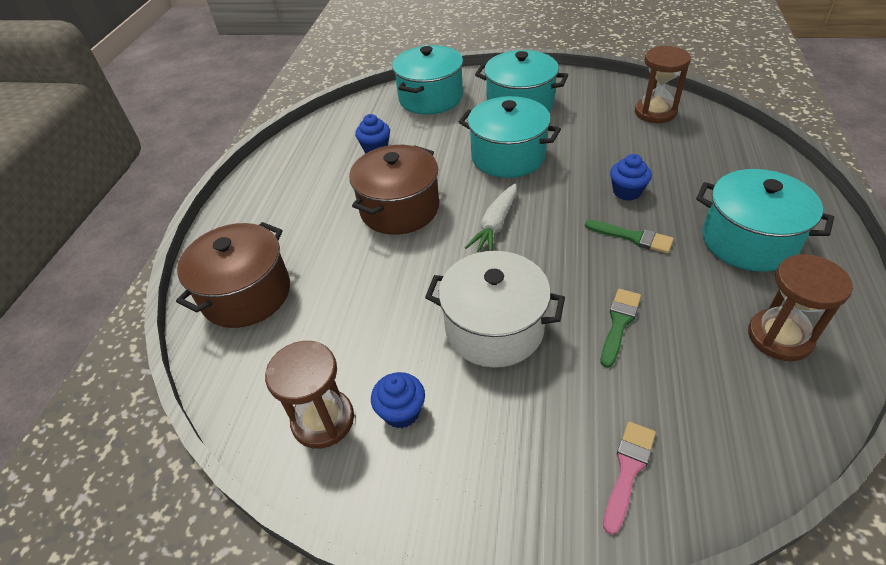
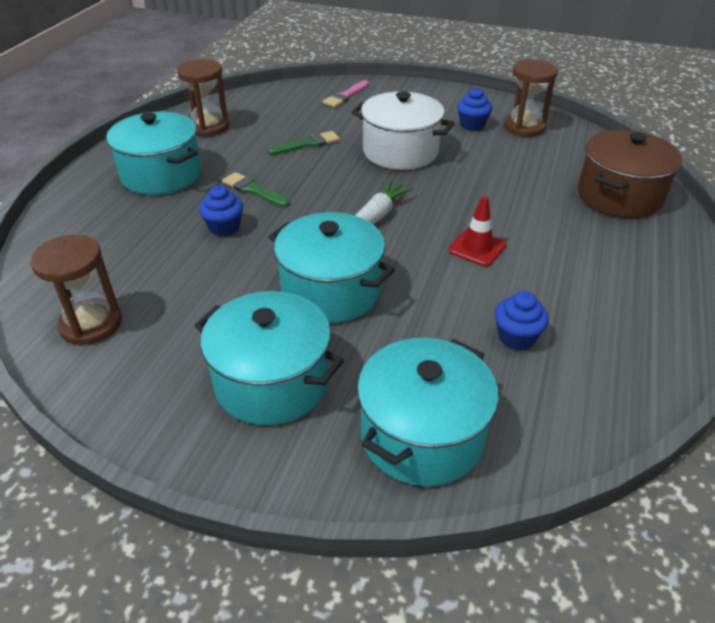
camera: 175 degrees left, 5 degrees down
(399, 209) = (477, 248): brown pot -> red traffic cone
(619, 323) = (308, 144): green brush -> green brush turned 150 degrees counterclockwise

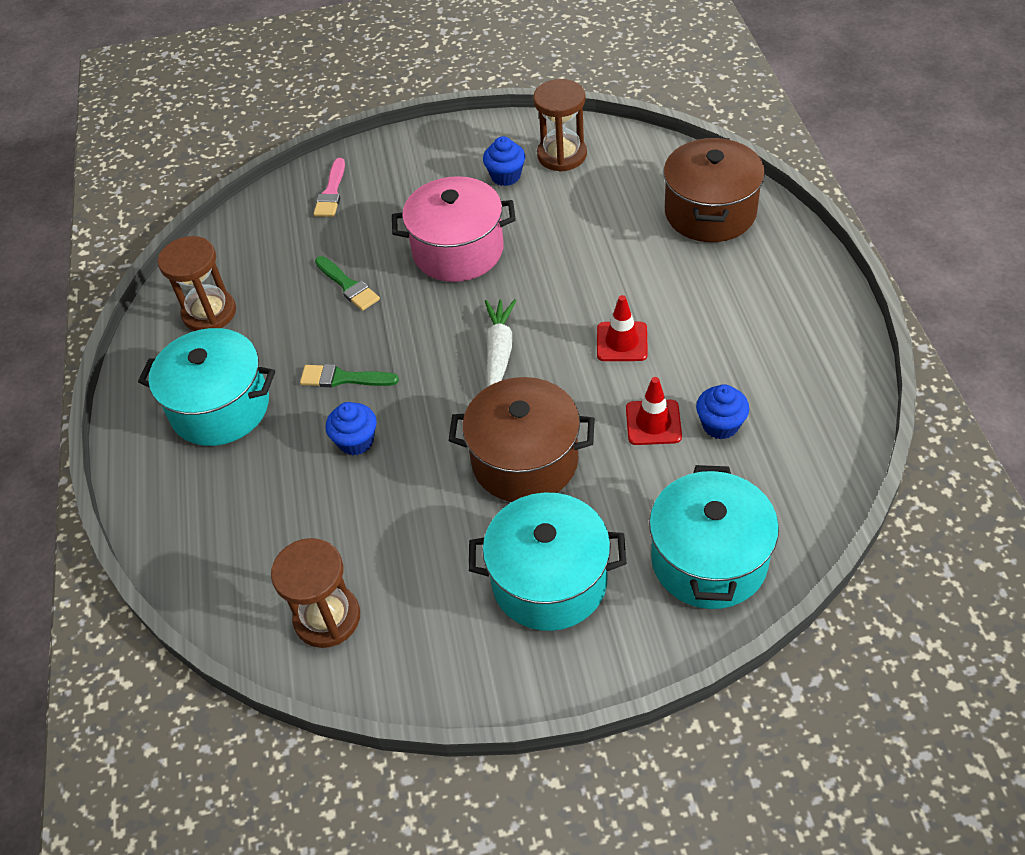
camera: 25 degrees left, 10 degrees up
(308, 144) = (348, 286): green brush -> green brush turned 105 degrees clockwise
(331, 291) = (525, 460): turquoise pot -> brown pot
(400, 152) = (458, 250): white pot -> pink pot
(458, 310) = (653, 422): none -> red traffic cone

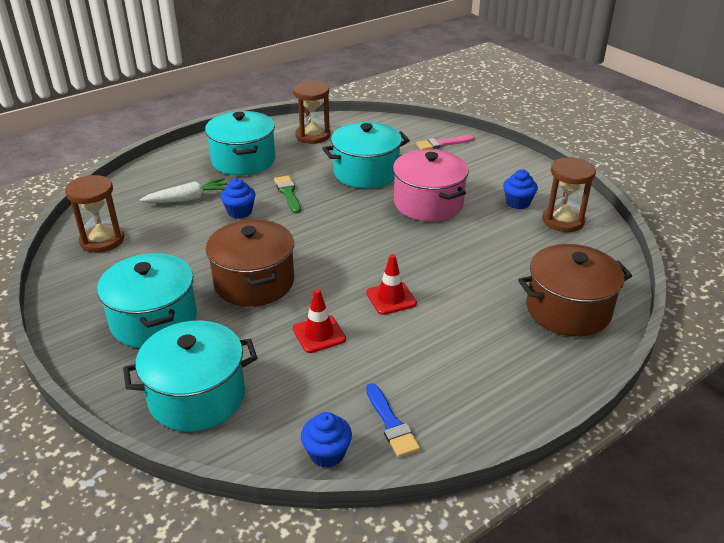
camera: 60 degrees right, 15 degrees down
(348, 286) = (366, 172): green brush -> turquoise pot
(499, 352) = (346, 245): white carrot -> white carrot (188, 199)
(720, 425) = (335, 371): blue cupcake -> blue cupcake (327, 453)
(815, 402) = (391, 424): none -> blue brush

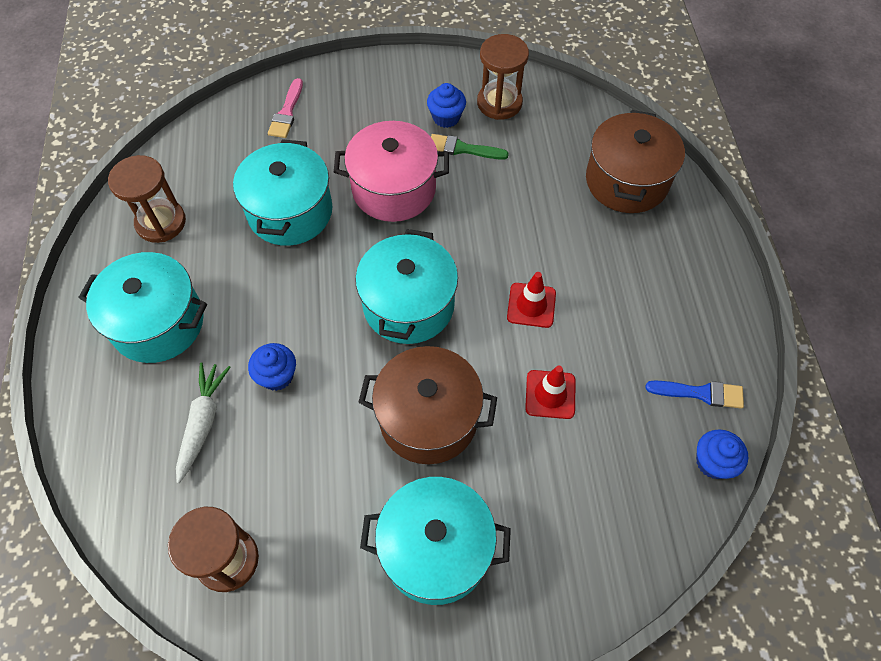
camera: 60 degrees left, 25 degrees up
(197, 396) = (584, 547): turquoise pot -> turquoise pot (408, 305)
(288, 193) = (273, 308): green brush -> green brush (462, 149)

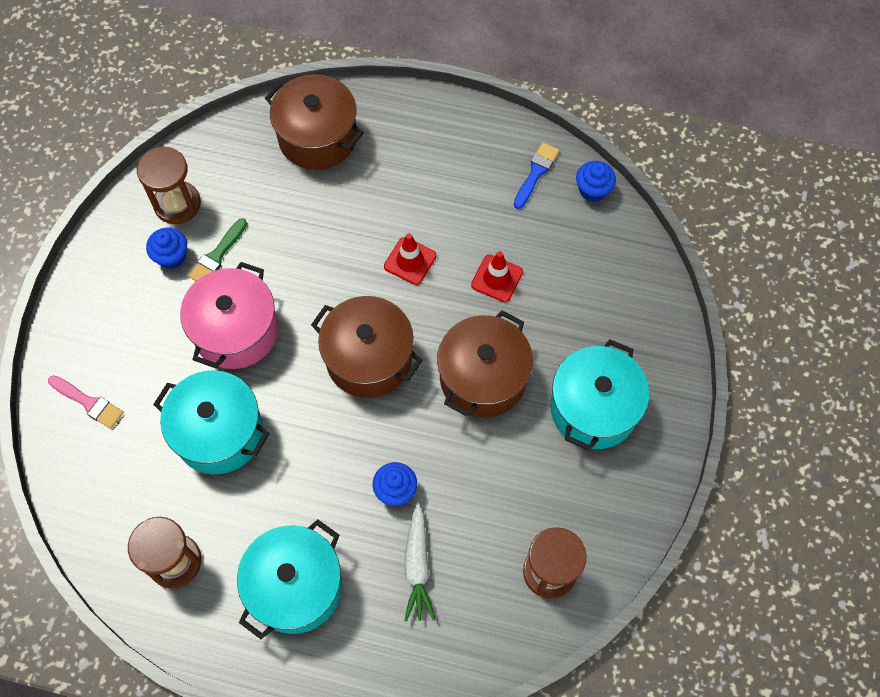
camera: 70 degrees left, 5 degrees up
(203, 422) = (417, 566): white carrot -> white carrot turned 120 degrees counterclockwise
(408, 305) = (369, 358): turquoise pot -> brown pot

